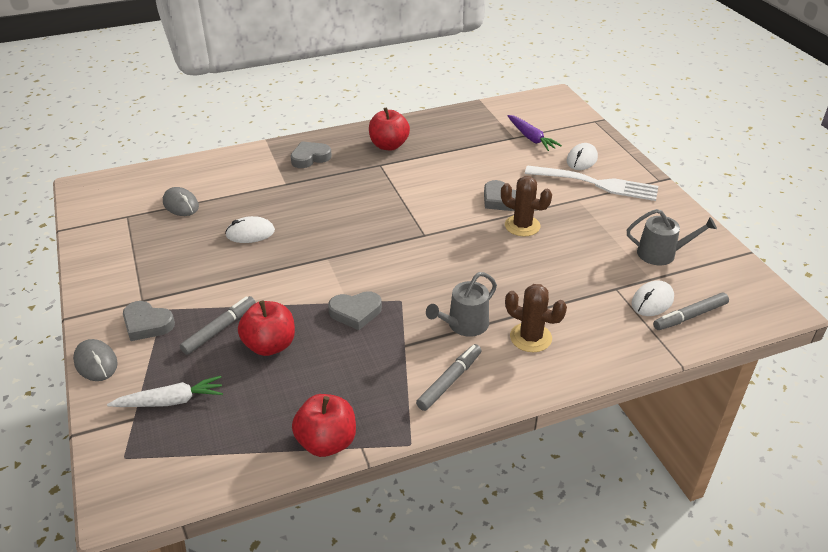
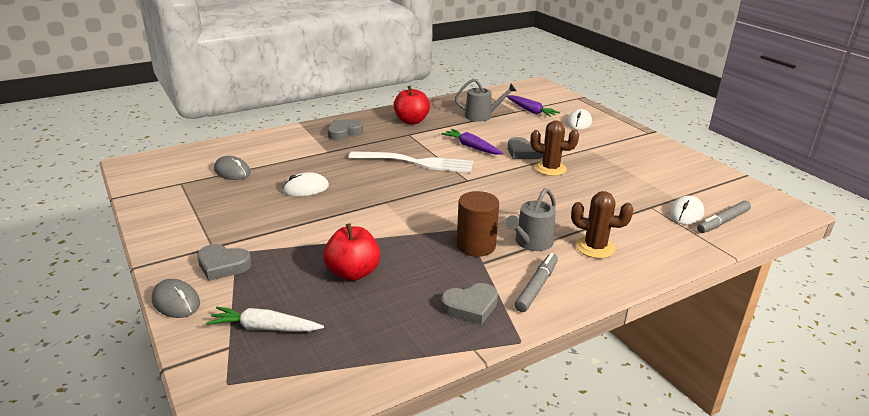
camera: 10 degrees left, 10 degrees down
(170, 401) = (265, 328): white carrot -> white carrot turned 150 degrees counterclockwise
(220, 329) = (298, 264): grey marker -> none
(326, 442) = (437, 348): red apple -> none
(355, 312) = (427, 241): grey heart -> grey heart (470, 307)
(404, 323) = (476, 246): none -> brown cylinder
(444, 188) = (471, 147): none -> purple carrot
(595, 184) = (598, 137): white fork -> white fork (415, 162)
(661, 254) = (676, 180): grey watering can -> grey watering can (482, 116)

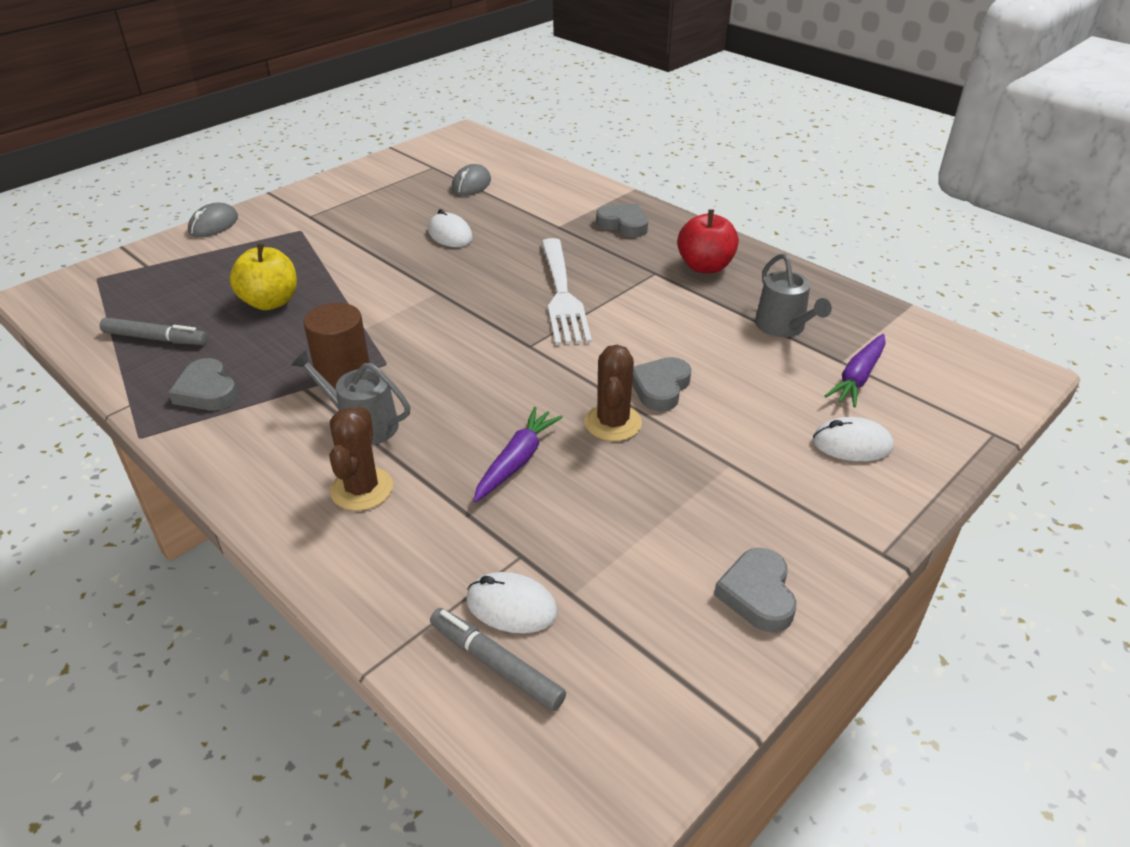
camera: 75 degrees right, 10 degrees up
(223, 265) = (275, 230): grey heart -> grey heart (757, 594)
(265, 328) = (172, 276): white carrot -> none
(353, 273) = (270, 302): red apple -> yellow apple
(471, 147) = (647, 334): purple carrot -> purple carrot (517, 461)
(537, 287) = (252, 439): grey marker -> grey marker (156, 339)

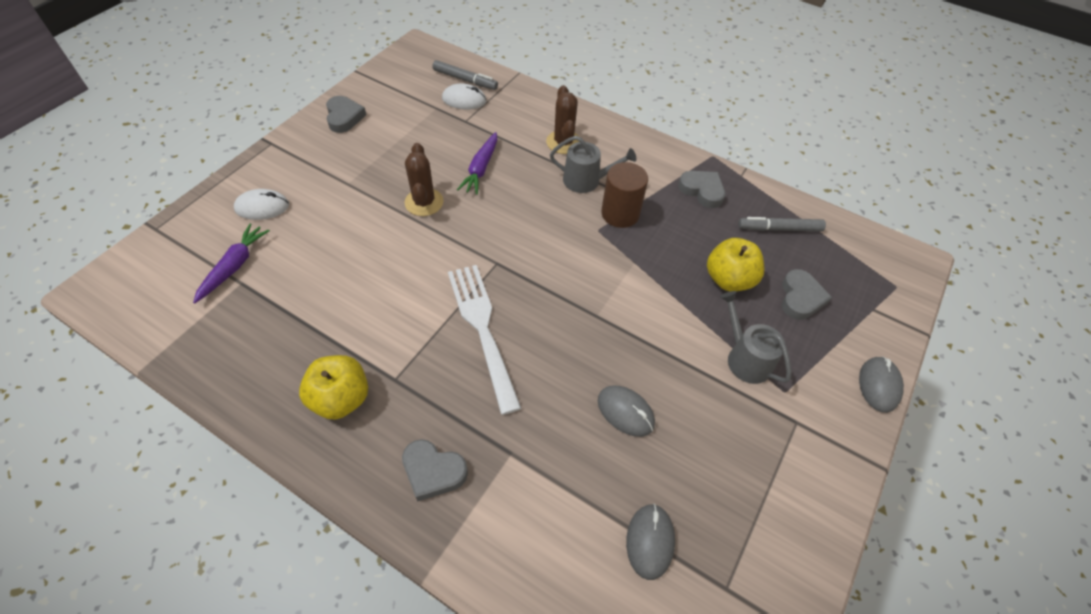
camera: 165 degrees right, 15 degrees up
(450, 234) = (625, 412): white mouse -> grey mouse
(660, 388) = (391, 235): grey heart -> grey heart (800, 298)
(705, 266) = (341, 399): red apple -> yellow apple
(783, 327) = (279, 316): grey watering can -> grey watering can (745, 358)

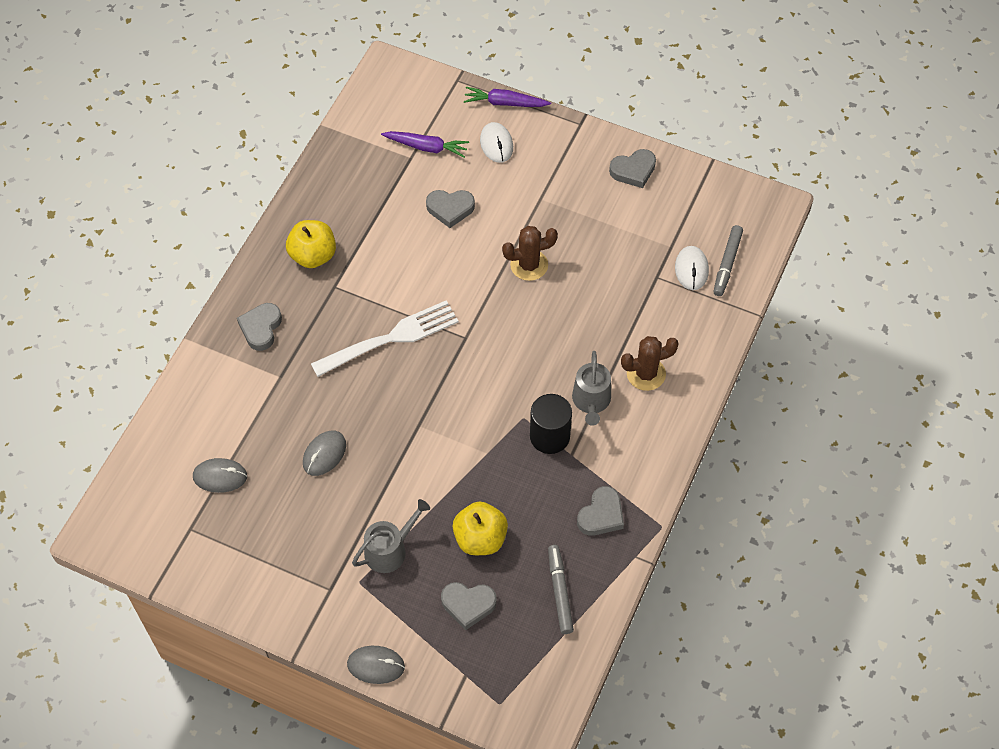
camera: 85 degrees right, 5 degrees up
(329, 255) = (450, 209): none -> grey heart
(481, 169) = (586, 304): purple carrot -> purple carrot (505, 103)
(620, 214) = (549, 436): brown cylinder -> black cylinder

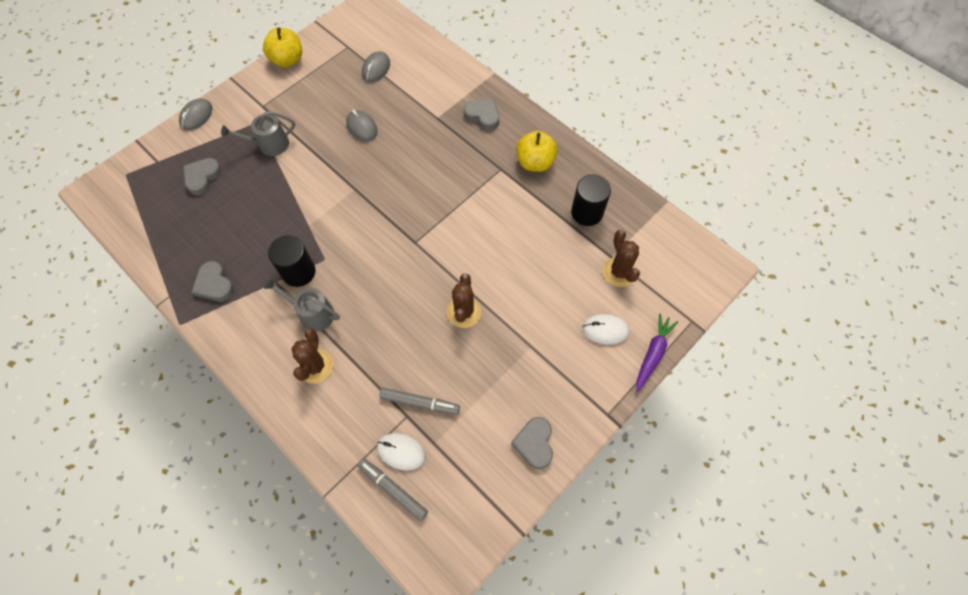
camera: 110 degrees right, 5 degrees up
(363, 191) = (587, 212): none -> black cylinder
(390, 339) = (437, 191): white fork -> none
(390, 550) = (269, 145): grey watering can -> grey watering can turned 90 degrees clockwise
(426, 147) = (619, 272): purple carrot -> brown cactus
(450, 209) = (545, 270): grey heart -> none
(480, 538) = (245, 199): yellow apple -> yellow apple (287, 60)
(560, 591) = (175, 236): grey marker -> grey marker (420, 403)

